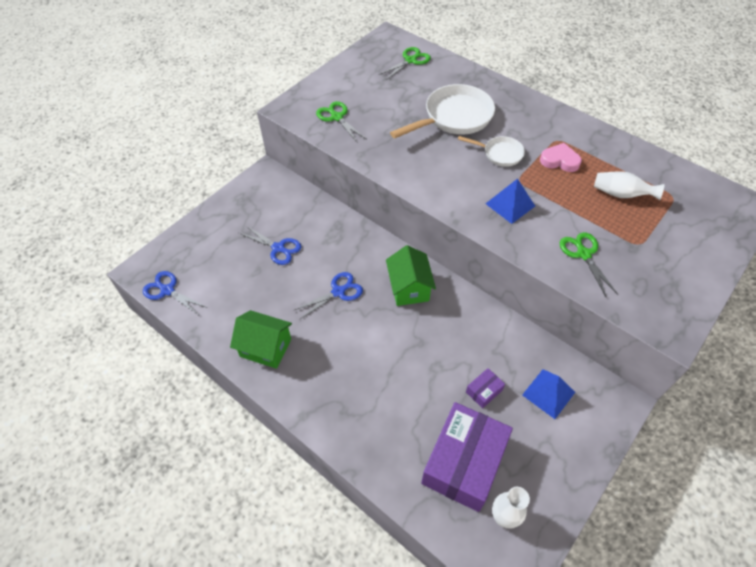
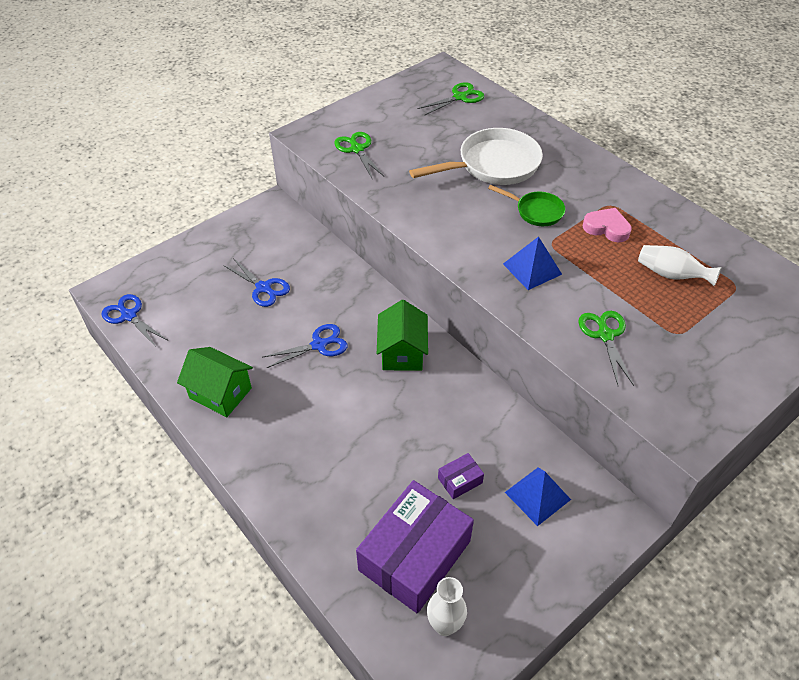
camera: 10 degrees right, 5 degrees down
(499, 154) = (536, 211): white pan -> green pan

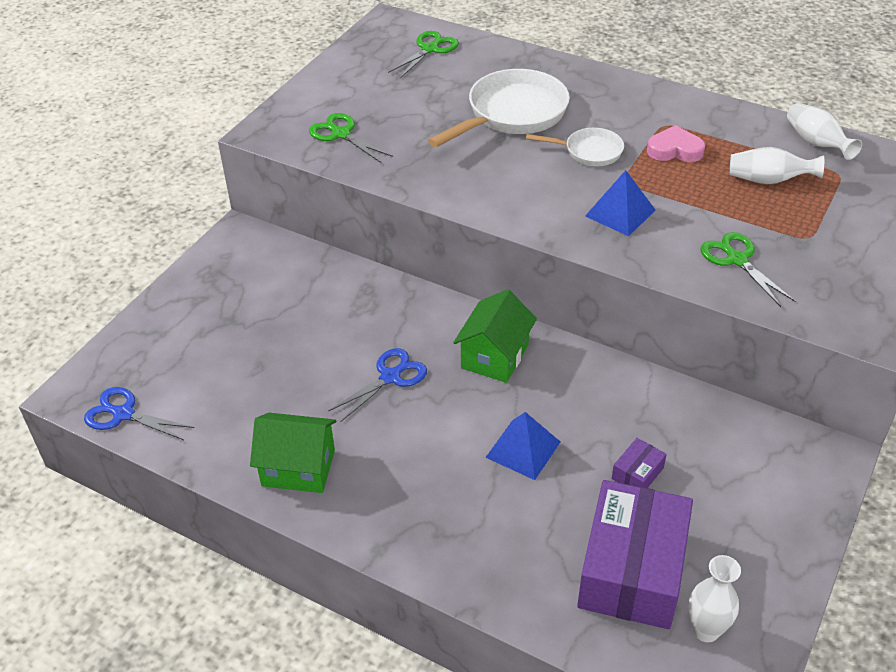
camera: 20 degrees left, 5 degrees down
(263, 288) = (284, 332): blue scissors -> none
(402, 352) = (494, 356): green house -> green house turned 45 degrees clockwise
(536, 211) = (589, 151): green pan -> white pan
(537, 495) = (729, 461): blue pyramid -> blue pyramid (523, 449)
(731, 253) = (816, 143): none -> white vase

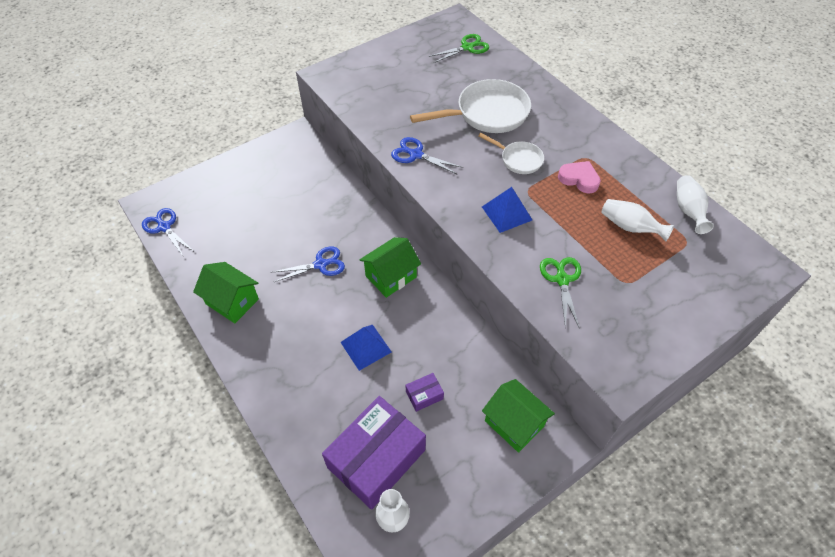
camera: 25 degrees right, 10 degrees up
(341, 134) = (369, 91): green scissors -> none
(458, 186) = (415, 154): none -> blue scissors
(765, 459) = (514, 423): none -> green house

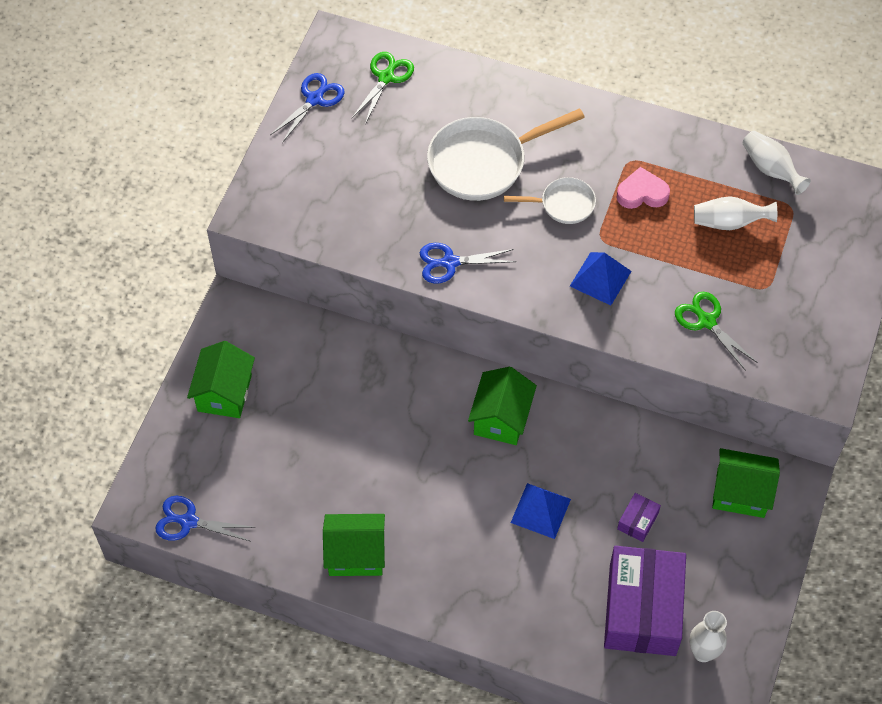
camera: 35 degrees left, 5 degrees up
(250, 174) = (224, 393): none -> green house
(321, 264) = (414, 452): blue scissors -> blue scissors (315, 99)
(487, 114) = (483, 162): white pan -> white pan turned 150 degrees counterclockwise

